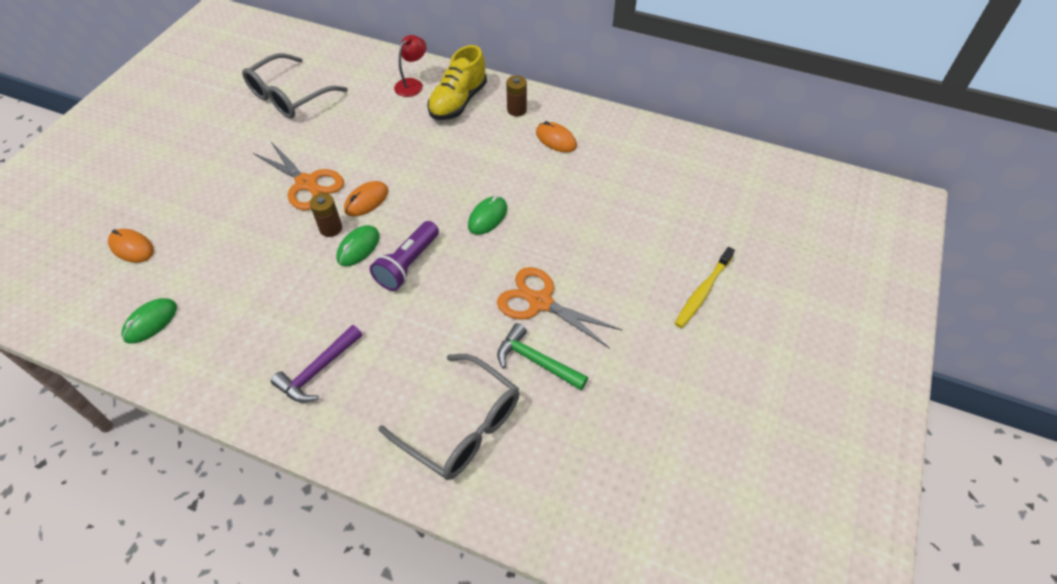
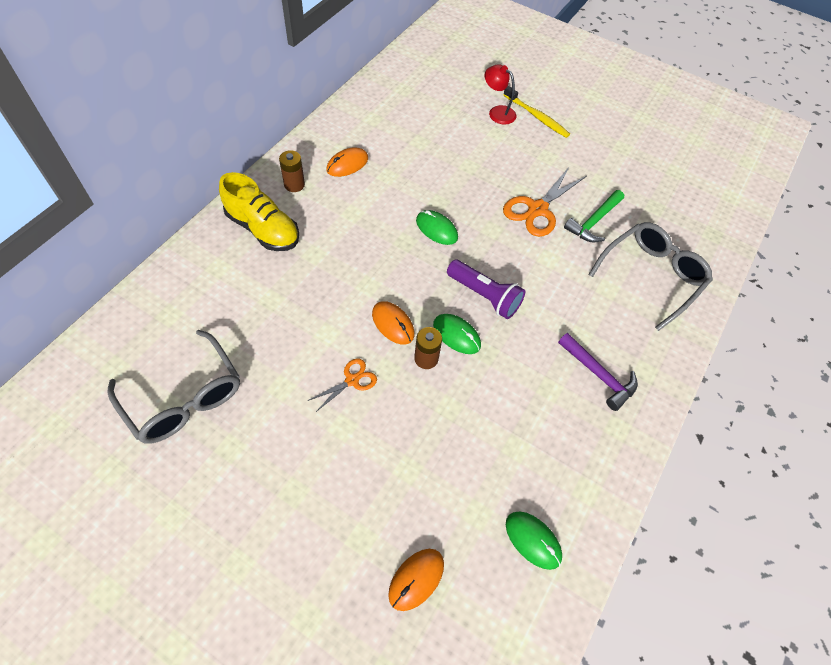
camera: 85 degrees left, 5 degrees up
(306, 183) = (352, 380): orange scissors -> orange scissors, size x0.56
(412, 84) = (215, 266): red lamp -> red lamp (497, 112)

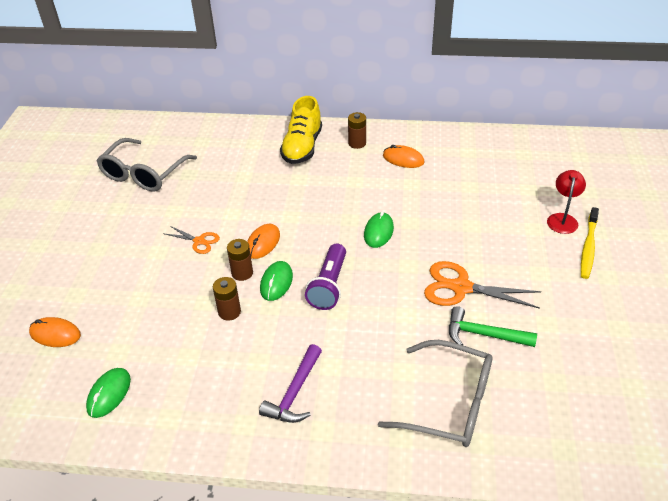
camera: 70 degrees right, 15 degrees down
(475, 390) = (229, 312): none -> brown battery

